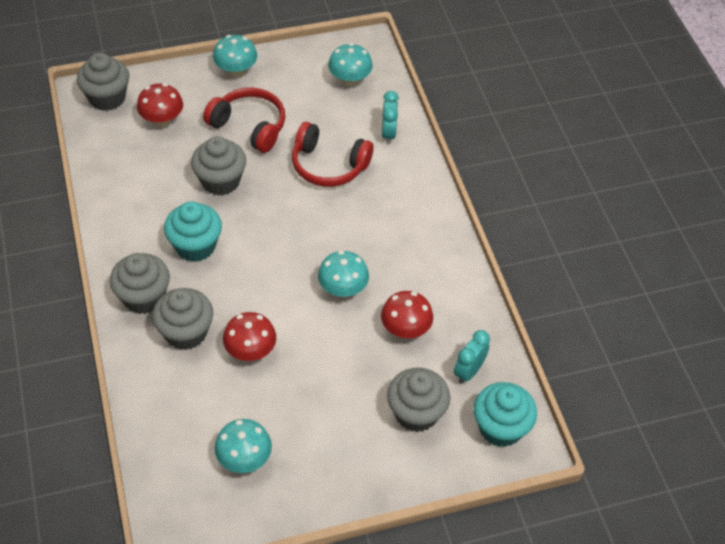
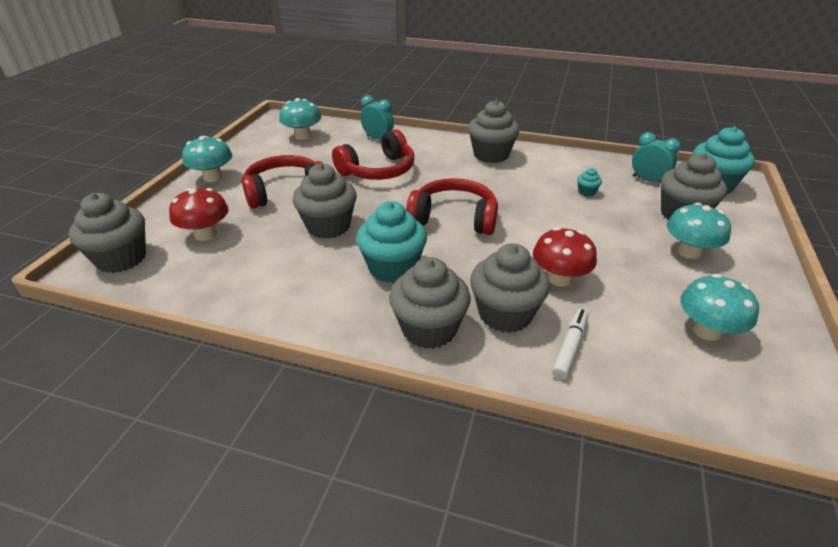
camera: 55 degrees left, 15 degrees down
(173, 381) = (570, 347): none -> white marker
(288, 252) = (454, 218): none -> red headphones
(343, 289) = (520, 206): turquoise mushroom -> turquoise mushroom (689, 252)
(405, 329) = (586, 192): red mushroom -> turquoise cupcake
(424, 231) = (491, 155): none -> grey cupcake
(468, 371) = (647, 180): turquoise clock -> turquoise clock turned 150 degrees clockwise

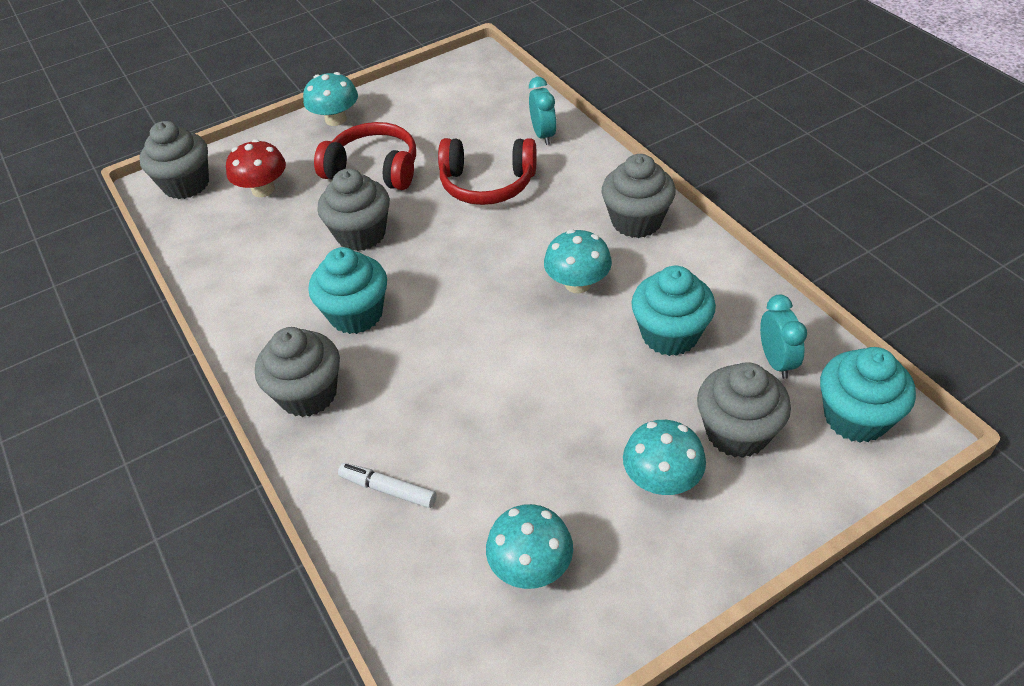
camera: 45 degrees right, 10 degrees up
(303, 136) = (473, 96): turquoise mushroom -> turquoise mushroom (577, 283)
(454, 218) = (479, 288): red headphones -> none
(505, 314) = (382, 422): grey cupcake -> none
(559, 278) = (479, 419): red mushroom -> none
(570, 347) = (388, 489): white marker -> white marker turned 135 degrees counterclockwise
(586, 192) = (670, 334): turquoise cupcake -> turquoise cupcake, size x2.34

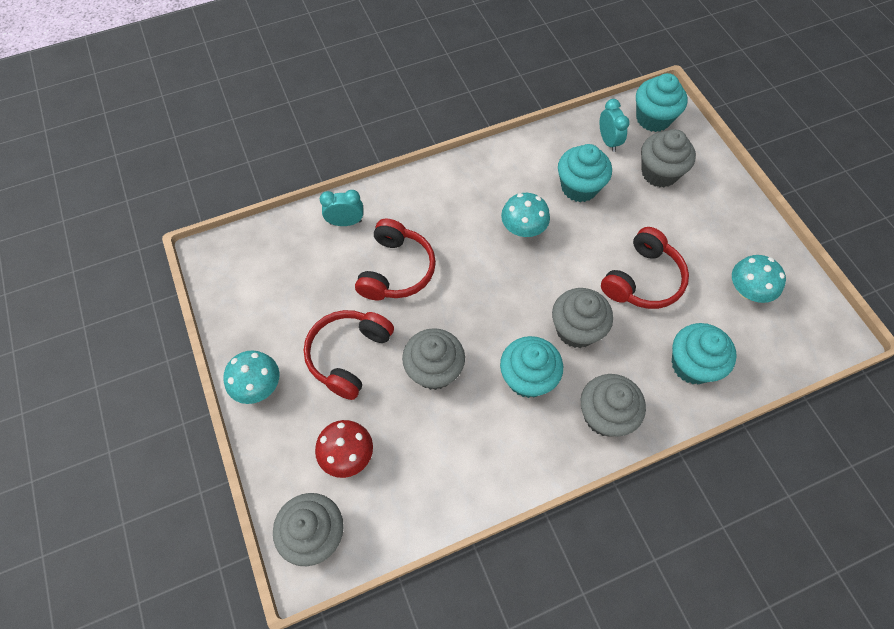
camera: 85 degrees left, 15 degrees up
(388, 489) = (692, 365): white marker -> turquoise cupcake
(523, 422) = (642, 279): none -> red headphones
(636, 221) = (467, 182): grey cupcake -> grey cupcake (576, 329)
(661, 479) = (690, 216): turquoise mushroom -> none
(776, 361) = (608, 141): turquoise clock -> turquoise clock turned 75 degrees clockwise

